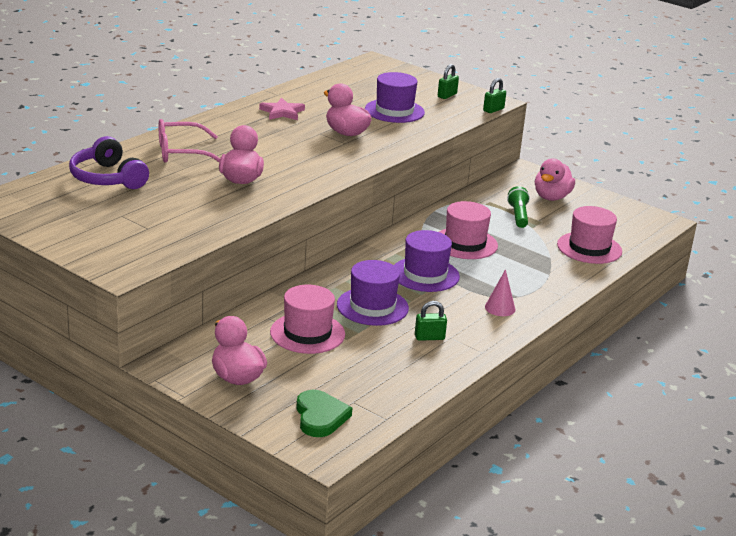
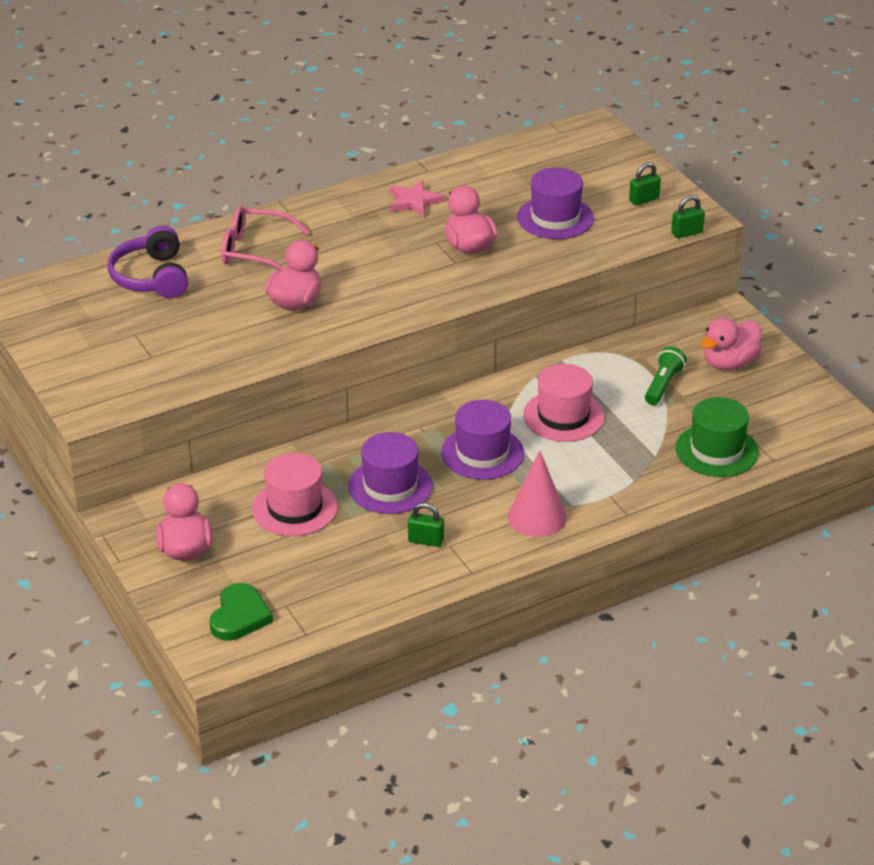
camera: 25 degrees right, 10 degrees up
(500, 308) = (537, 517): pink cone -> pink cone, size x1.59
(589, 248) = (716, 450): pink hat -> green hat

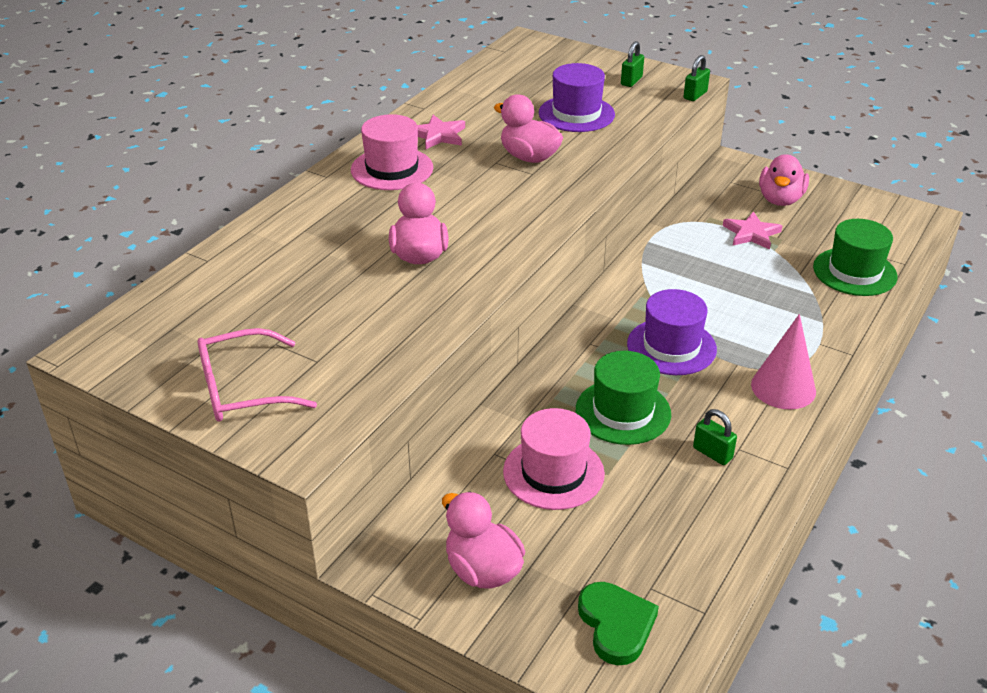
camera: 30 degrees left, 0 degrees up
(152, 277) = (241, 279): purple headphones -> none
(255, 250) = (328, 221): pink glasses -> pink glasses (242, 389)
(390, 486) = (623, 412): purple hat -> green hat
(426, 540) = (712, 453): green padlock -> green padlock turned 60 degrees clockwise
(563, 416) = (703, 288): pink hat -> pink hat (392, 169)
(663, 385) = (751, 233): green flashlight -> pink star

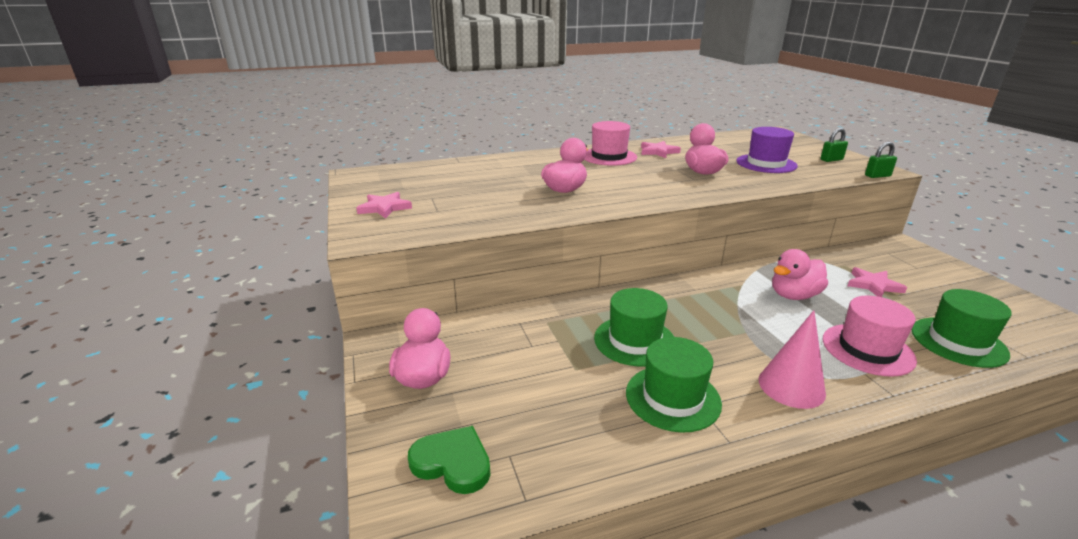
camera: 40 degrees right, 10 degrees down
(242, 389) = (384, 208): pink glasses -> pink star
(553, 472) = (540, 350): pink hat -> pink hat (867, 349)
(616, 625) = (452, 463): green heart -> green heart turned 90 degrees counterclockwise
(671, 346) = (721, 321): purple hat -> none
(712, 453) = (672, 398): green padlock -> green hat
(780, 199) = (926, 275): pink duck -> pink duck (794, 295)

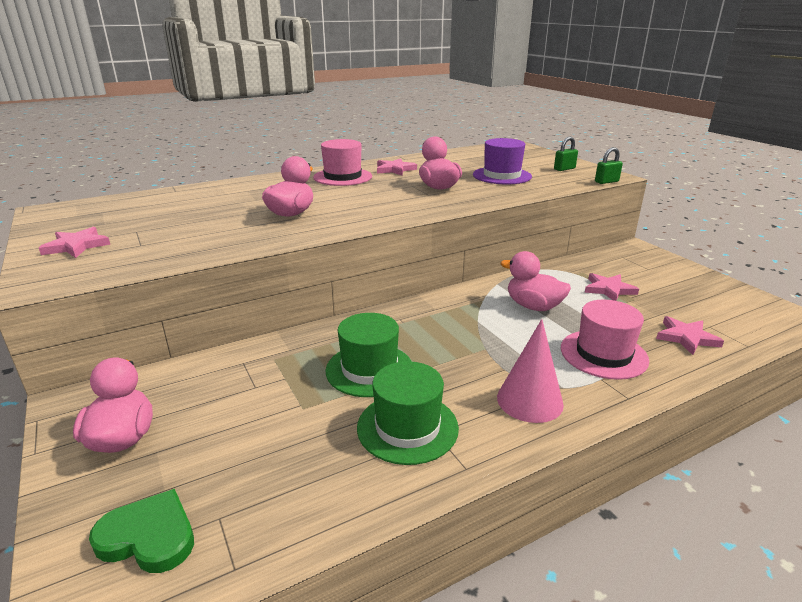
camera: 10 degrees left, 0 degrees up
(794, 295) = (533, 306): pink duck -> pink duck turned 75 degrees clockwise
(958, 342) = (686, 338): green hat -> pink star

